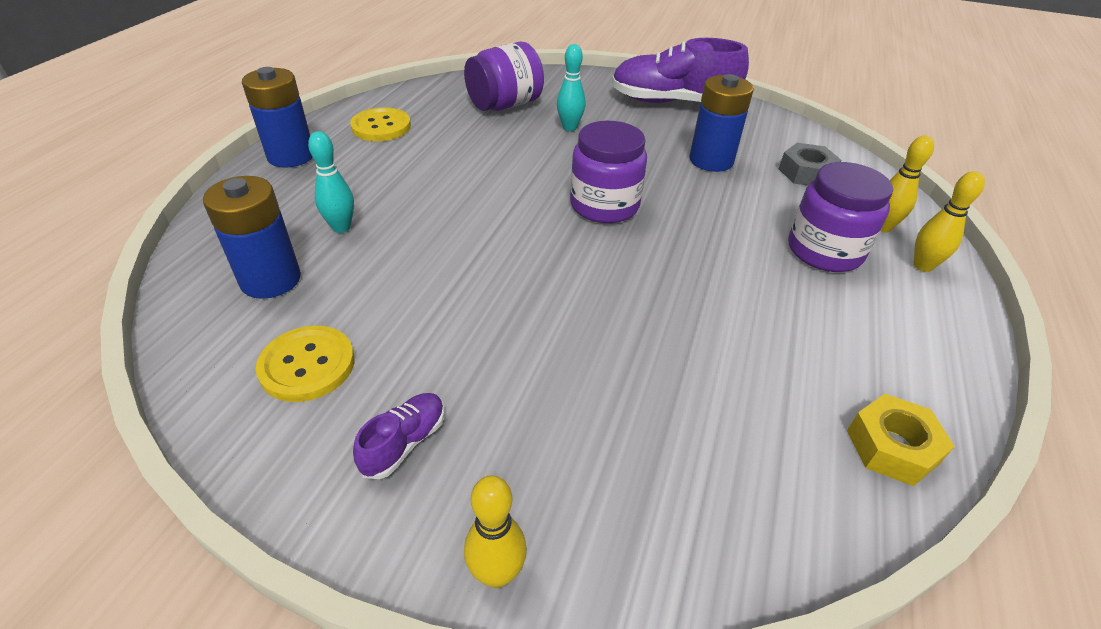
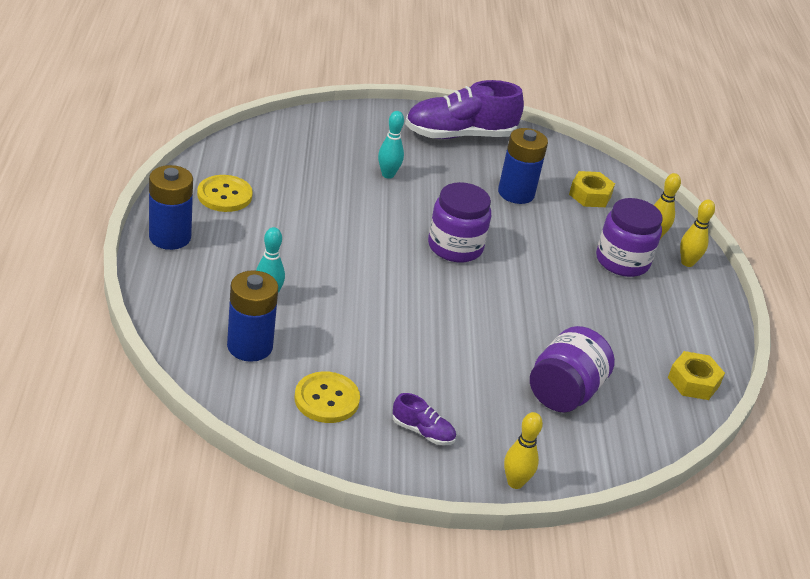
camera: 25 degrees left, 5 degrees down
(404, 443) = (423, 431): purple shoe -> purple shoe turned 105 degrees clockwise
(505, 105) = (317, 156): purple jar -> purple jar (564, 392)
(806, 173) = (590, 195): grey nut -> yellow nut

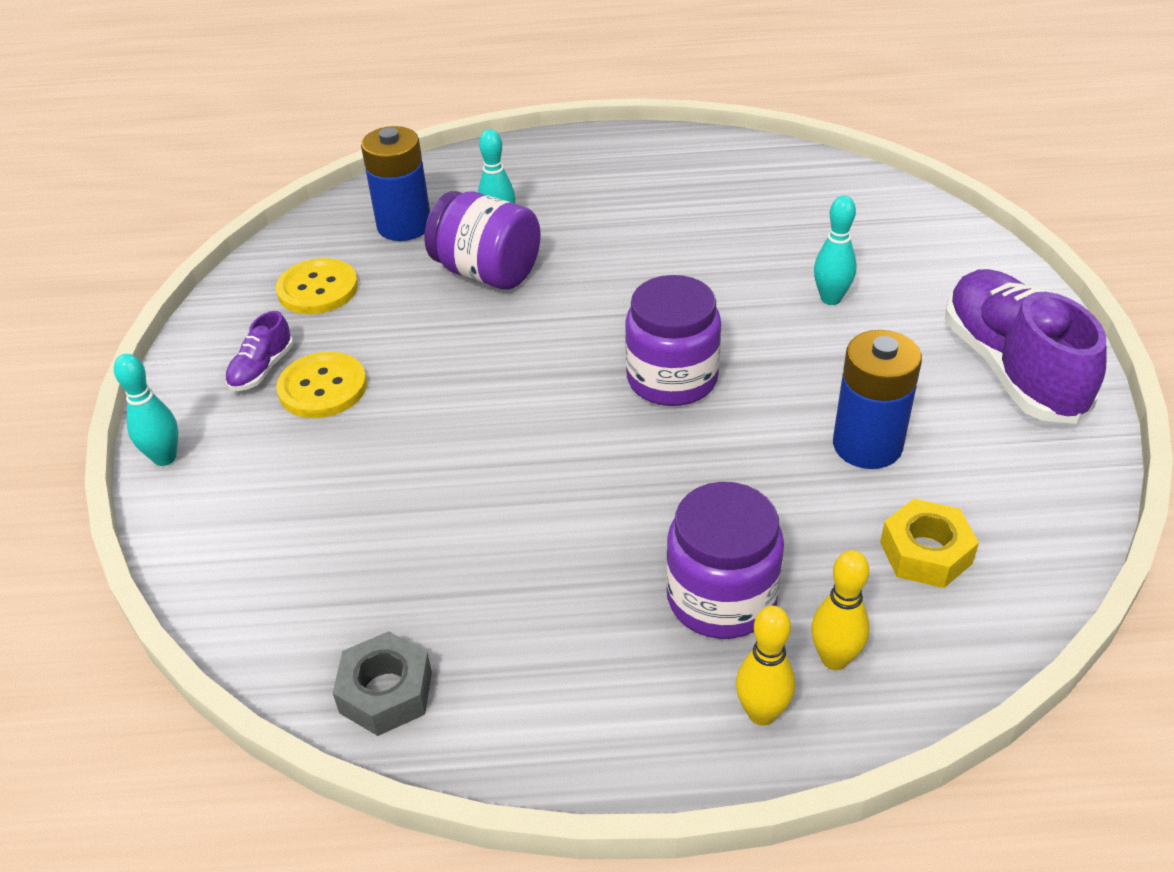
camera: 95 degrees right, 5 degrees up
(170, 237) = (590, 149): blue battery -> none
(224, 195) = (695, 172): yellow button -> yellow button (322, 388)
(515, 482) = (165, 458): yellow bowling pin -> turquoise bowling pin
(564, 392) = (345, 510): purple jar -> purple jar (487, 272)
(693, 382) = (386, 692): yellow nut -> grey nut

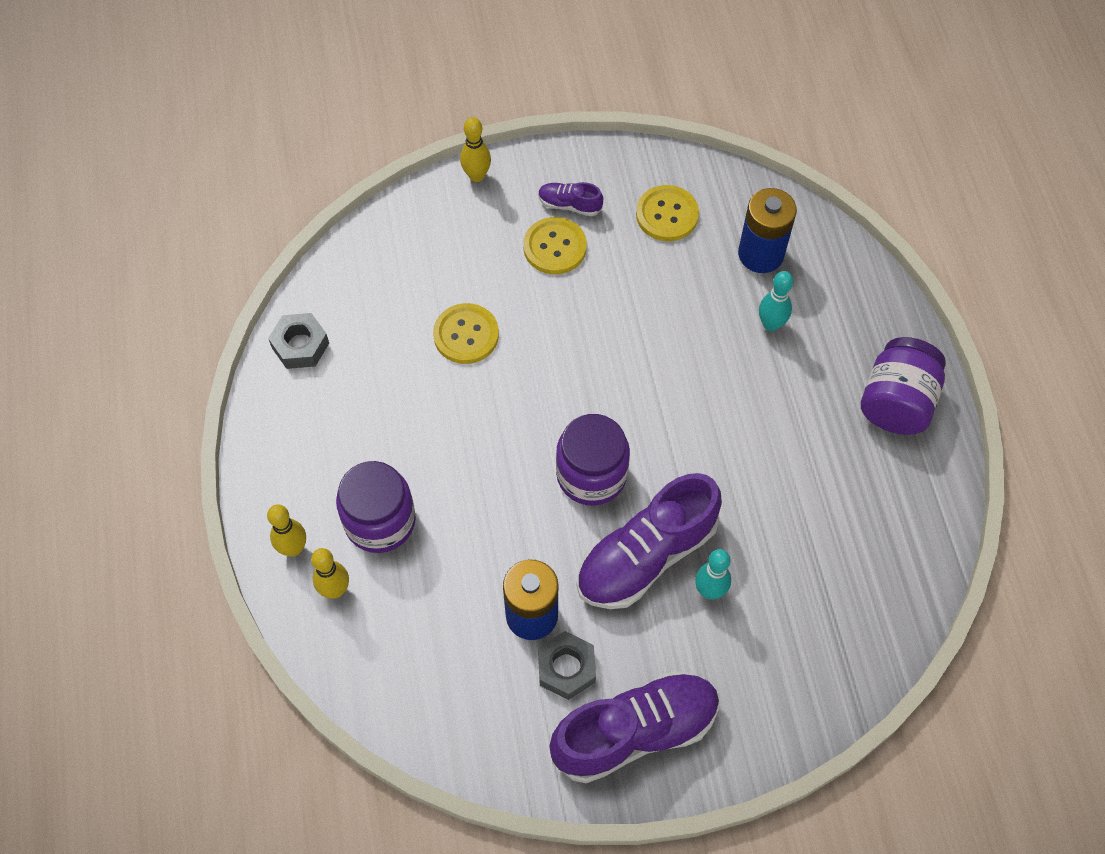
camera: 80 degrees right, 20 degrees up
(165, 458) = (476, 176): turquoise bowling pin -> yellow bowling pin
(431, 484) = (466, 335): none -> yellow button
(487, 272) = (706, 326): purple jar -> purple jar (896, 402)
(785, 342) = (646, 556): none -> purple shoe
(925, 553) = (427, 651): yellow nut -> none
(937, 419) = (566, 668): none -> grey nut

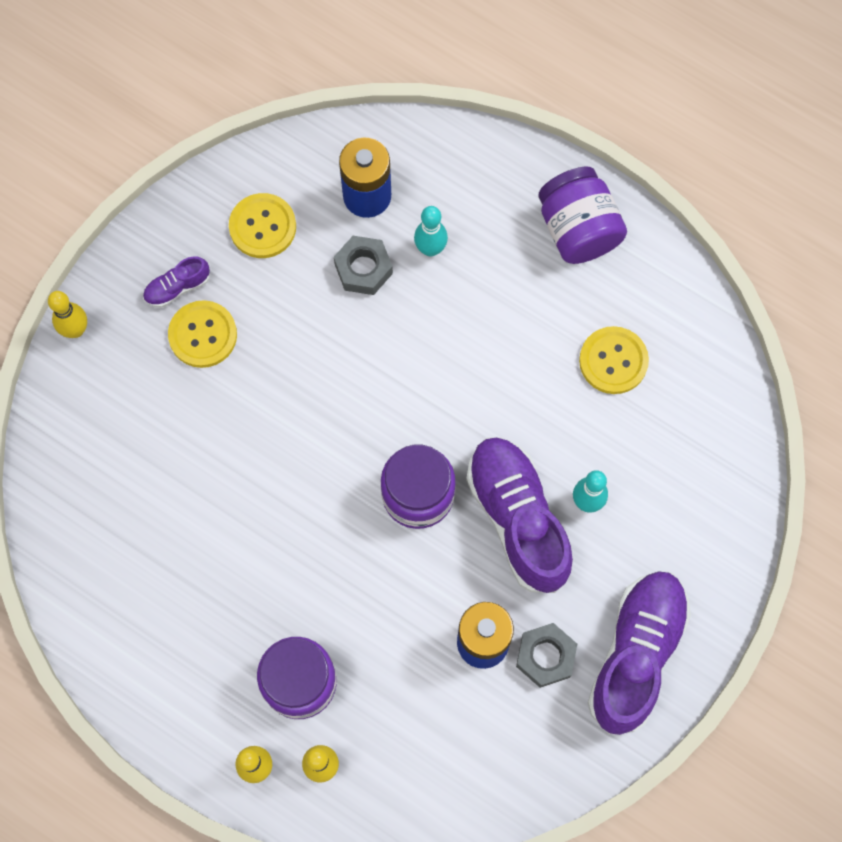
camera: 45 degrees left, 10 degrees up
(300, 345) = (86, 606): grey nut -> grey nut (363, 269)
(466, 335) = (209, 473): yellow button -> yellow button (613, 361)
(646, 556) = (518, 519): purple shoe -> purple shoe turned 150 degrees clockwise

